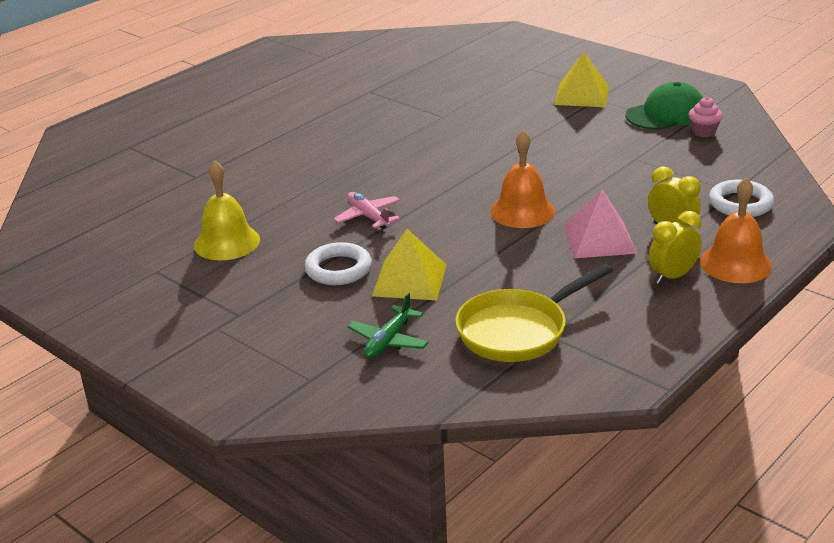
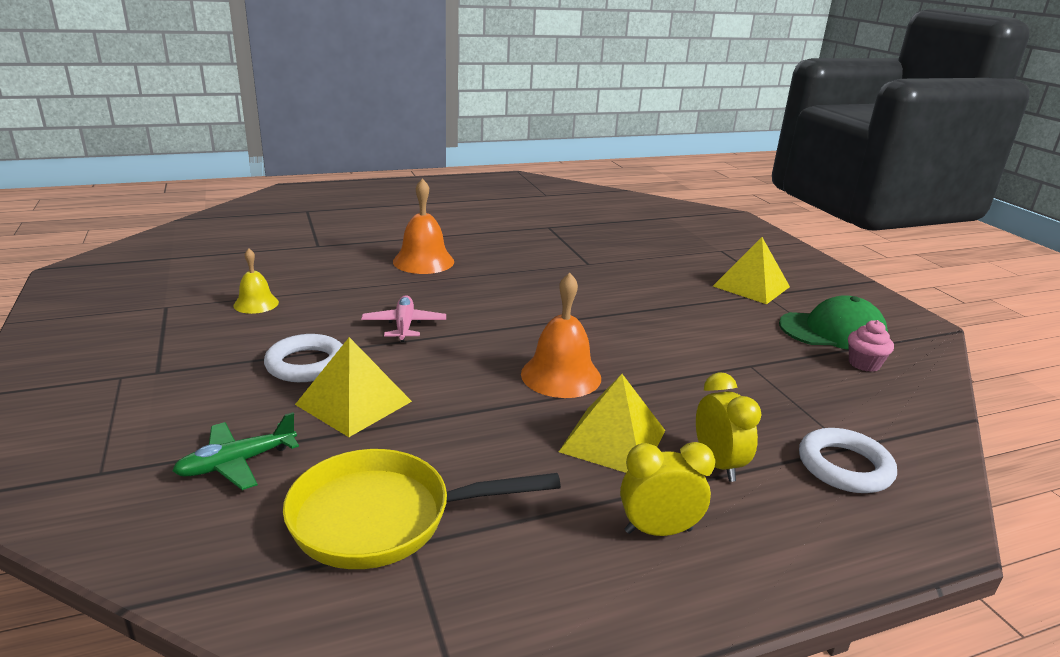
camera: 25 degrees right, 5 degrees down
(227, 242) = (256, 303): yellow bell -> yellow bell, size x0.61
(599, 239) = (613, 441): pink pyramid -> yellow pyramid
(735, 263) = (767, 550): orange bell -> orange bell (423, 261)

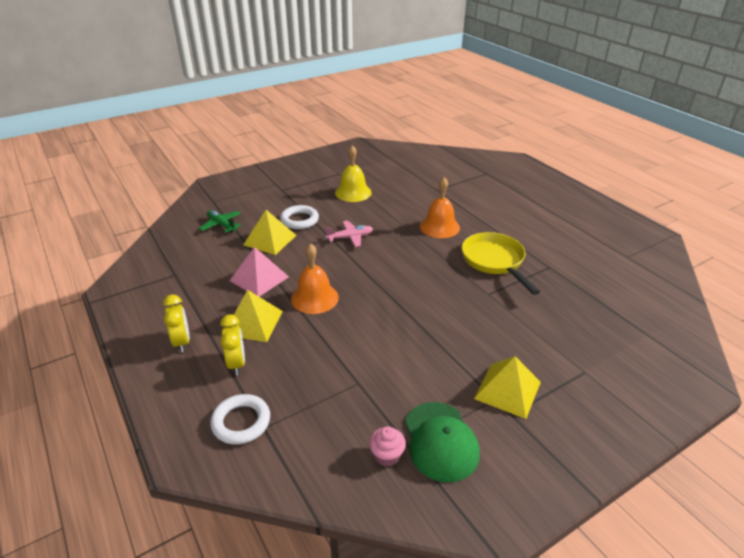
camera: 80 degrees right, 10 degrees up
(256, 303) = (353, 192): yellow bell -> yellow bell, size x1.65
(383, 518) = (190, 265): yellow pan -> yellow pan (495, 262)
(482, 425) = (259, 278): none -> pink pyramid
(718, 464) = (237, 363): yellow clock -> yellow clock turned 75 degrees counterclockwise

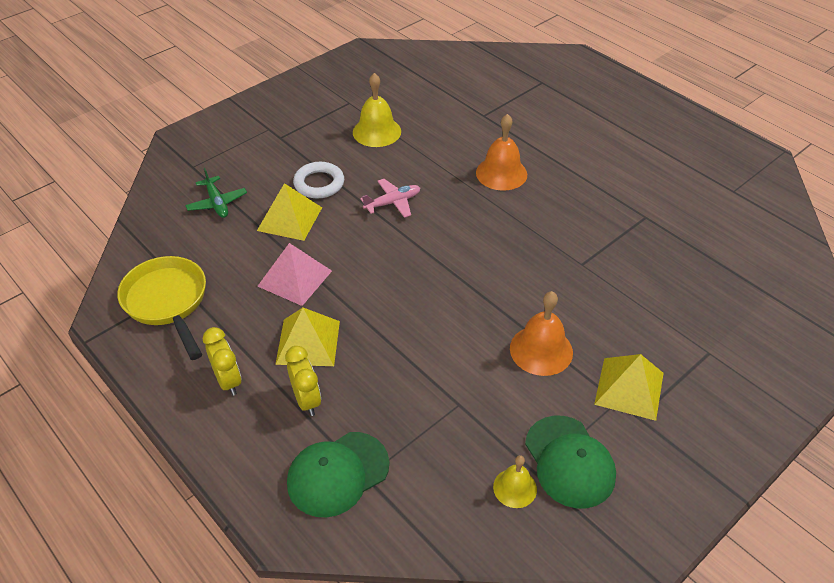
camera: 10 degrees left, 10 degrees up
(221, 225) = (217, 203): green plane -> green plane turned 150 degrees counterclockwise
(241, 422) = (337, 474): white ring -> green cap
(314, 298) = (374, 297): orange bell -> orange bell (541, 350)
(387, 455) = (515, 488): pink cupcake -> yellow bell
(495, 262) = (580, 217): yellow pan -> yellow pan (168, 302)

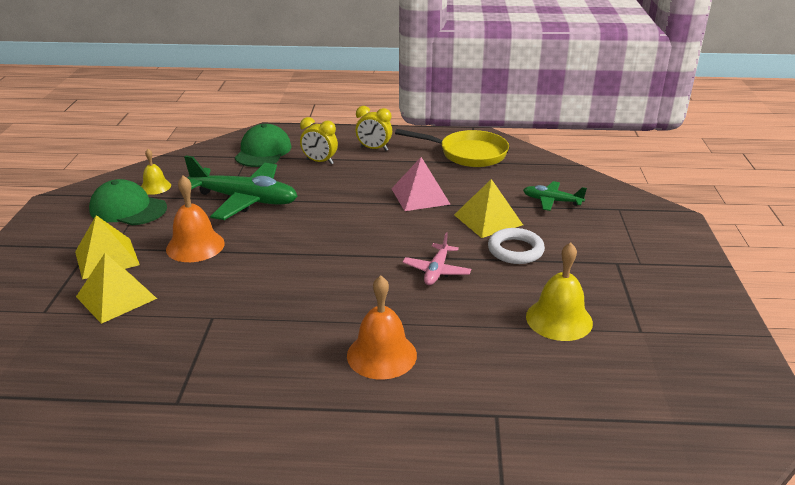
camera: 135 degrees right, 15 degrees down
(308, 342) = (358, 178): yellow pyramid -> yellow pyramid (116, 297)
(444, 388) = (245, 200): none -> green plane

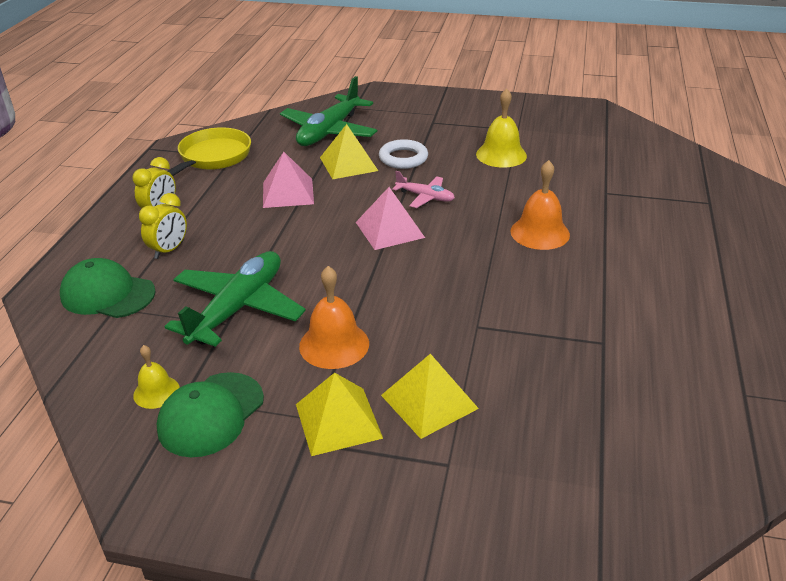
camera: 80 degrees left, 5 degrees up
(368, 255) = (390, 229): none -> pink pyramid
(552, 201) = (329, 131): green plane -> green plane, size x1.94

